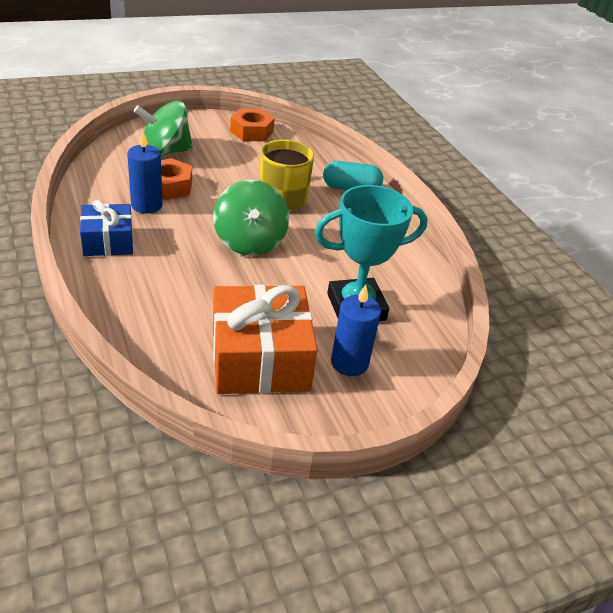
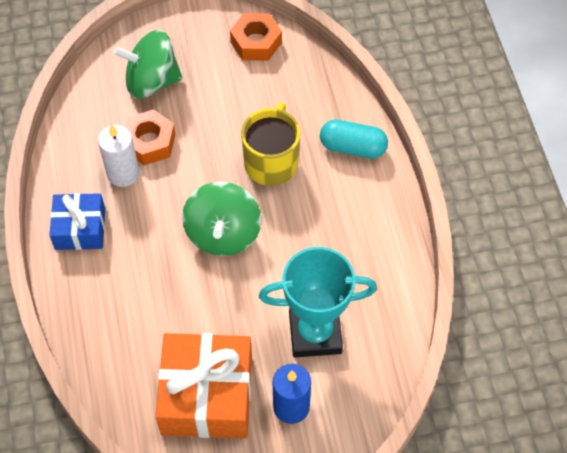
camera: 15 degrees right, 20 degrees up
(146, 205) = (123, 173): blue candle -> white candle

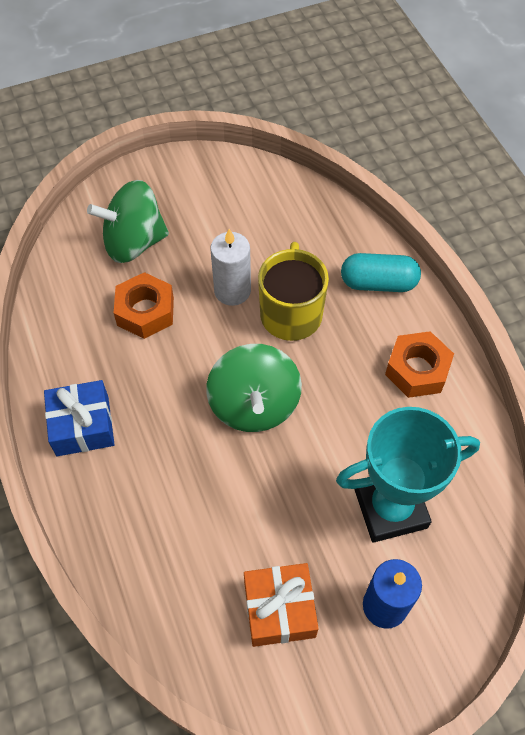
camera: 10 degrees left, 0 degrees up
(123, 173) = (121, 352): white candle -> white candle (232, 291)
(207, 395) = (279, 609): orange gift -> orange gift, size x0.60
(256, 42) = (242, 183): orange nut -> orange nut (417, 370)

